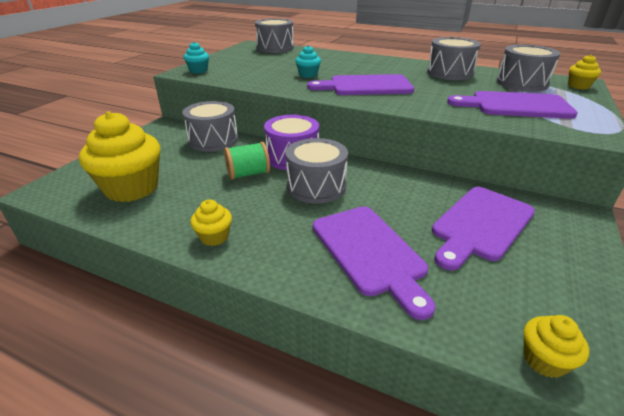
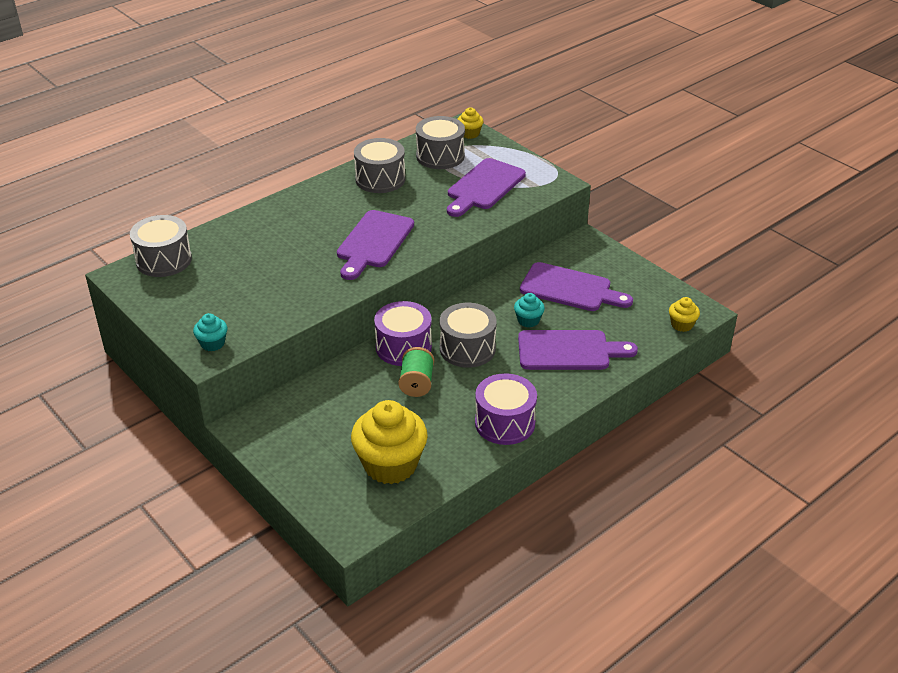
camera: 65 degrees left, 5 degrees up
(213, 140) = (321, 393): grey drum -> none
(214, 237) = (505, 423): yellow cupcake -> purple drum
(308, 75) = (305, 267): turquoise cupcake -> turquoise cupcake (528, 320)
(480, 225) = (570, 289): purple cutting board -> purple cutting board turned 45 degrees counterclockwise

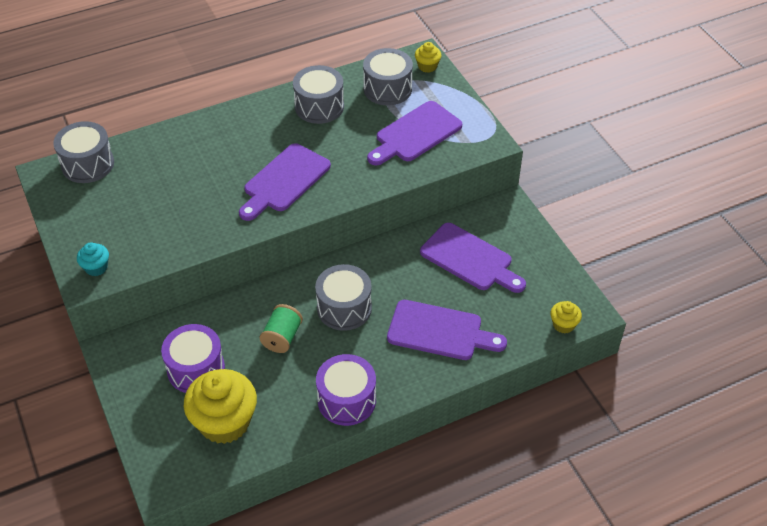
camera: 15 degrees right, 10 degrees up
(403, 347) = (285, 294): purple drum -> purple drum (196, 369)
(528, 320) = (414, 288): turquoise cupcake -> none

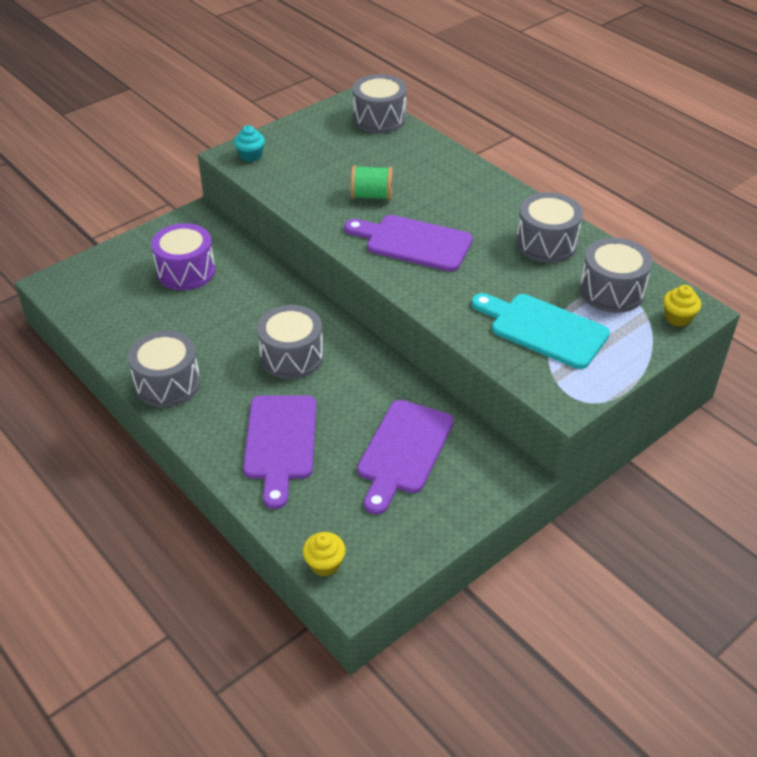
camera: 75 degrees right, 5 degrees down
(224, 422) = (127, 304): yellow cupcake -> none
(282, 337) = (239, 319): green spool -> green spool (372, 196)
(346, 400) = (168, 383): purple drum -> grey drum
(415, 134) = (543, 329): purple cutting board -> turquoise cutting board

